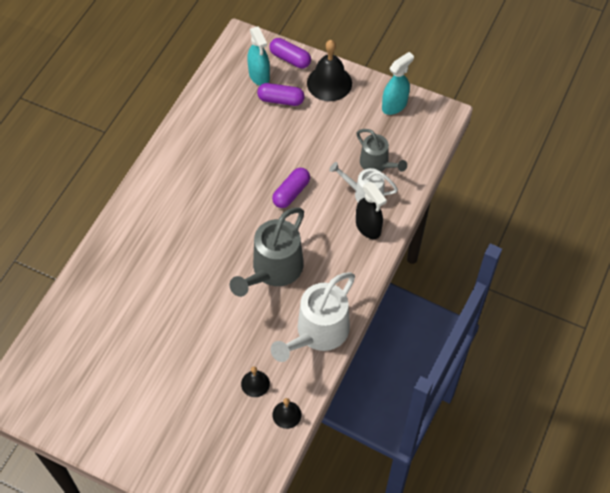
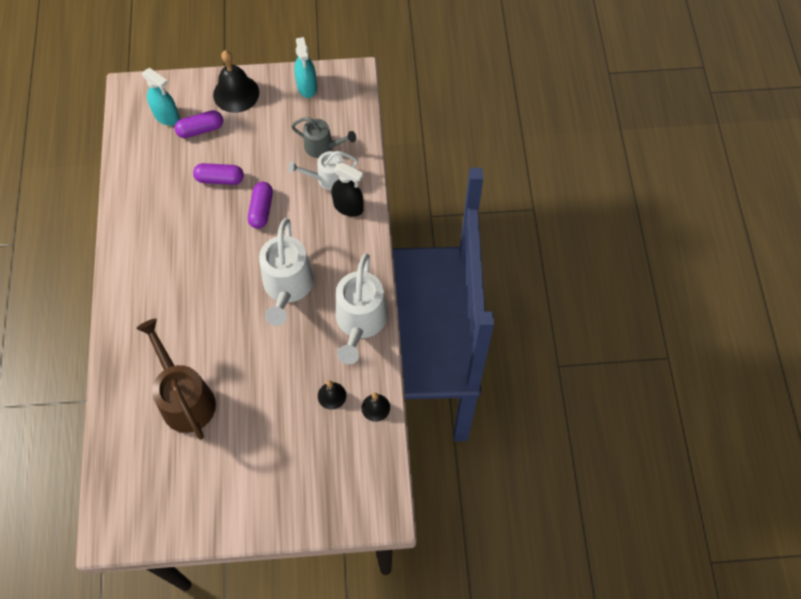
camera: 30 degrees left, 5 degrees up
(133, 319) = (184, 398): none -> brown watering can
(273, 271) = (287, 288): grey watering can -> white watering can
(290, 59) = (186, 87): purple capsule -> purple capsule (220, 179)
(394, 105) = (307, 87): turquoise spray bottle -> turquoise spray bottle turned 150 degrees clockwise

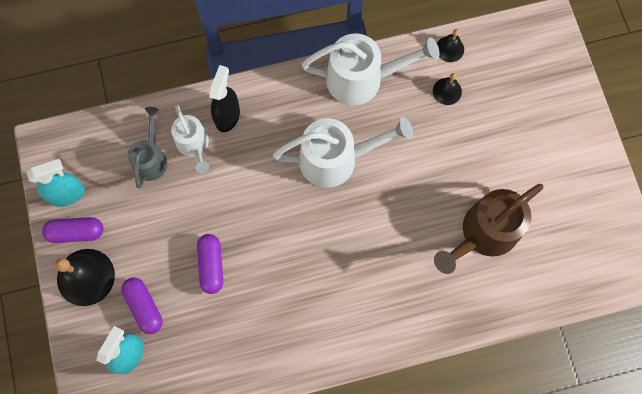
camera: 100 degrees left, 10 degrees up
(261, 210) = (245, 208): purple capsule -> purple capsule (76, 232)

